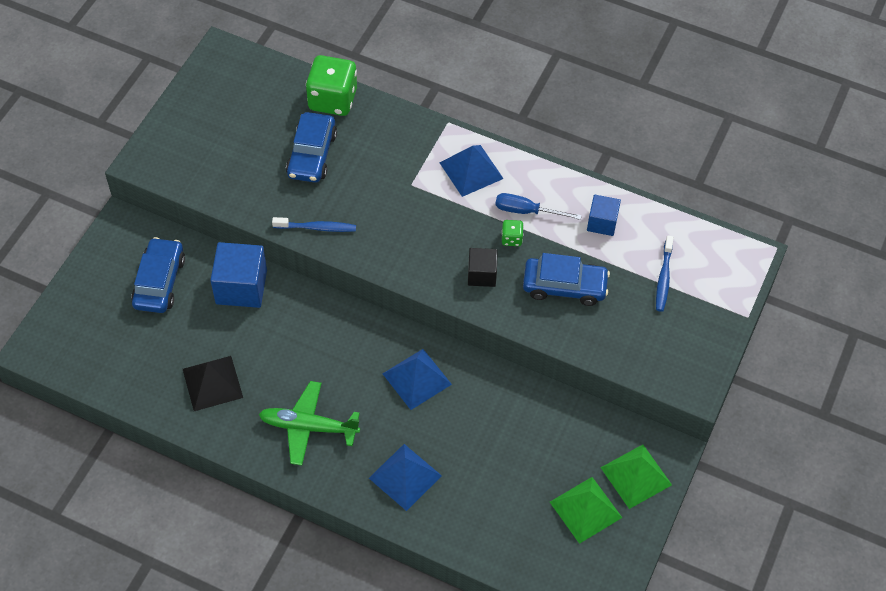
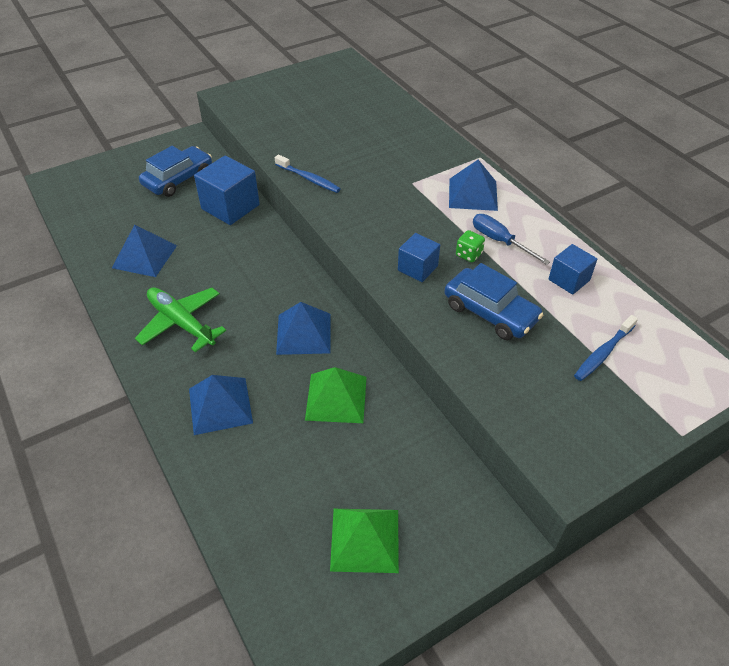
camera: 35 degrees right, 10 degrees down
(212, 383) = (144, 256): black pyramid -> blue pyramid
(312, 155) = (350, 135): blue car -> none
(333, 100) = (398, 111): green dice -> none
(482, 274) = (417, 268): black cube -> blue cube
(636, 476) = (446, 538): green pyramid -> green pyramid (336, 398)

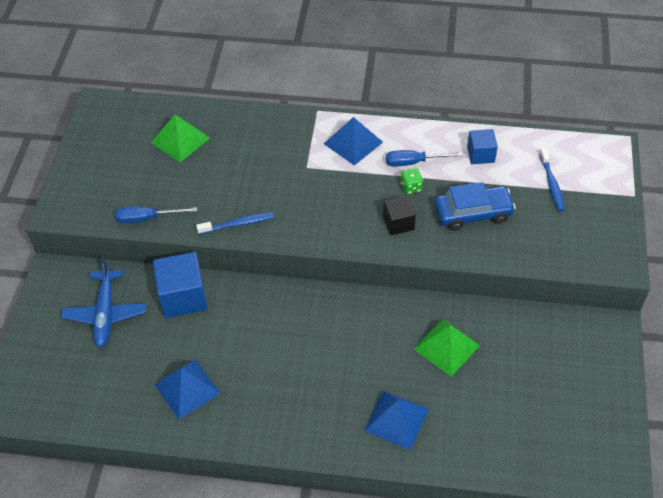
camera: 50 degrees left, 5 degrees up
(178, 179) = (105, 313): blue car -> blue plane
(181, 323) = (291, 401): green plane -> none
(264, 134) = (147, 218): none -> blue screwdriver
(303, 333) = (371, 330): blue pyramid -> none
(364, 539) = (567, 399): green pyramid -> green pyramid (180, 140)
(417, 268) = (398, 223): blue cube -> black cube

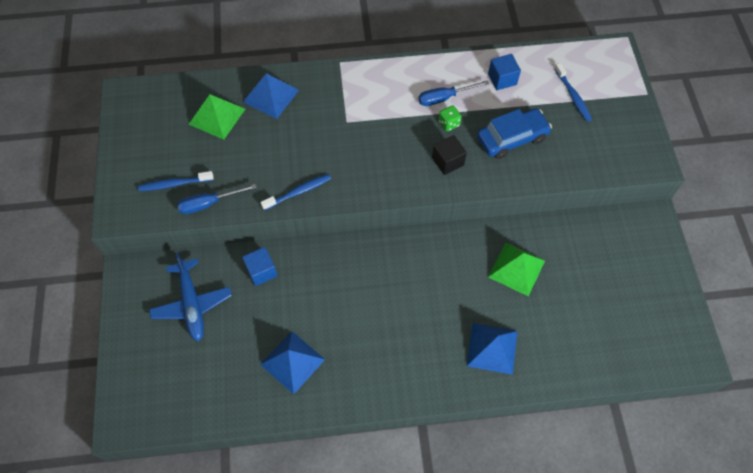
camera: 15 degrees left, 10 degrees up
(120, 194) = (174, 184): none -> blue toothbrush
(183, 297) = (261, 271): blue cube -> blue cube, size x0.60
(353, 142) = (382, 88): blue pyramid -> blue pyramid (271, 96)

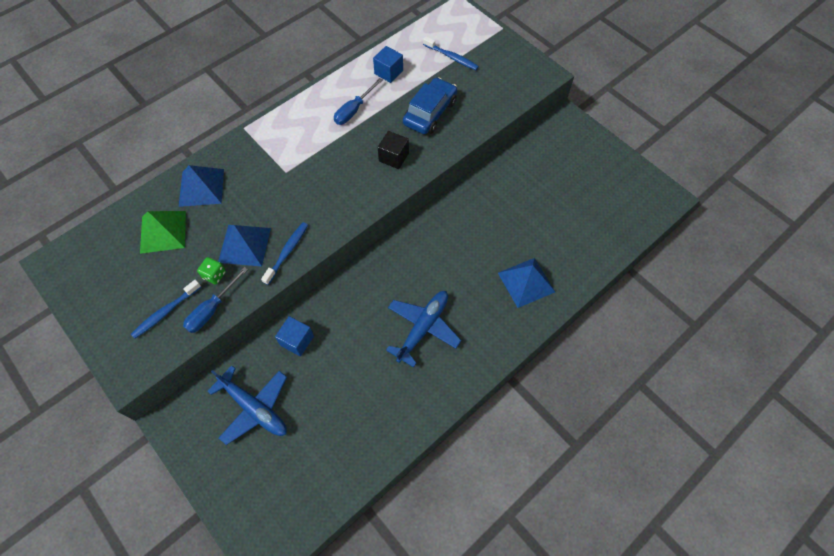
camera: 35 degrees left, 0 degrees up
(292, 362) = (379, 397): blue pyramid -> blue pyramid (244, 245)
(370, 328) = (423, 328): none -> blue plane
(449, 123) = (372, 128): green dice -> green dice (214, 275)
(516, 269) = (499, 212): green pyramid -> none

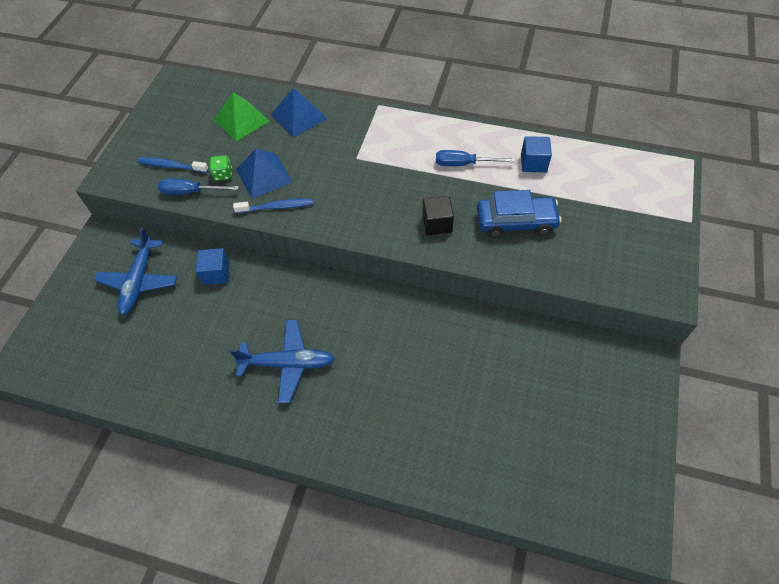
camera: 60 degrees right, 5 degrees down
(451, 57) = (603, 200): blue toothbrush -> none
(526, 282) = (401, 430): blue pyramid -> none

